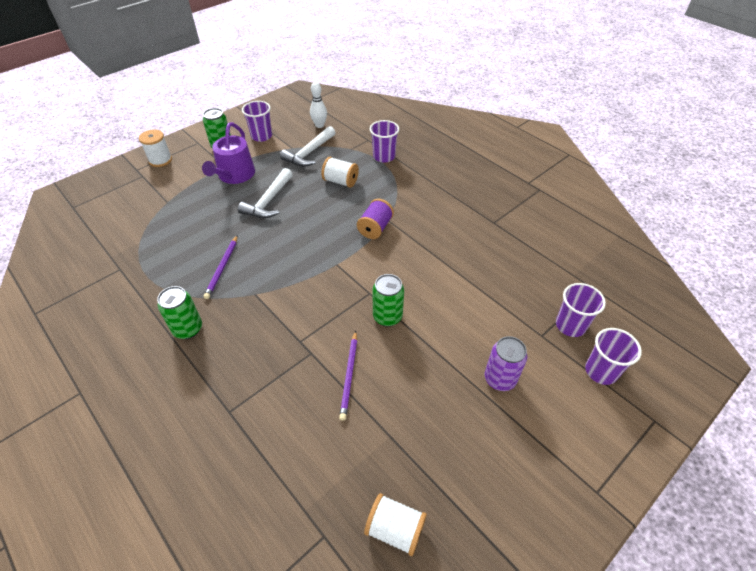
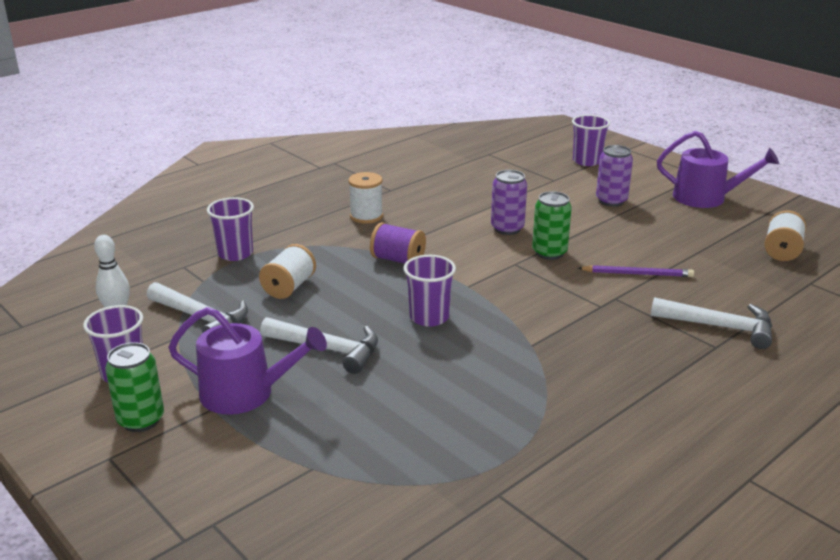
camera: 90 degrees left, 20 degrees down
(160, 160) = (159, 505): white spool -> white spool (366, 216)
(188, 329) = (607, 395): green can -> none
(222, 268) = (485, 379): purple pencil -> none
(256, 422) = (720, 327): none -> white hammer
(430, 292) = (507, 228): none -> purple can
(525, 480) = (706, 198): none -> purple watering can
(570, 325) = (538, 167): purple cup -> purple cup (429, 317)

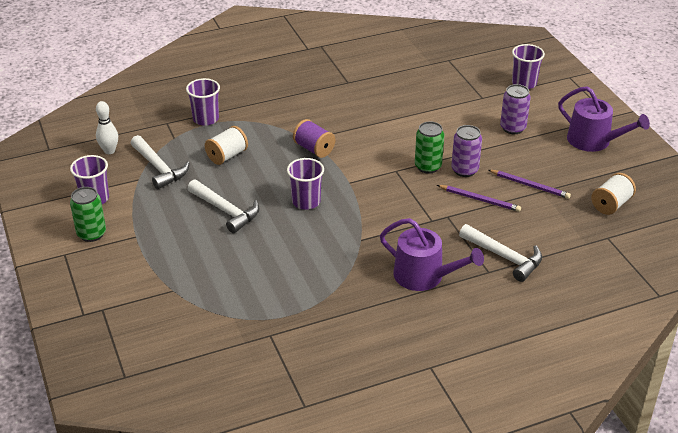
camera: 20 degrees right, 10 degrees up
(246, 393) = (160, 230): purple watering can -> purple watering can (424, 276)
(366, 216) = (315, 104): white spool -> none
(507, 228) = (412, 138): purple can -> purple can (464, 170)
(679, 249) = (530, 185): none -> purple pencil

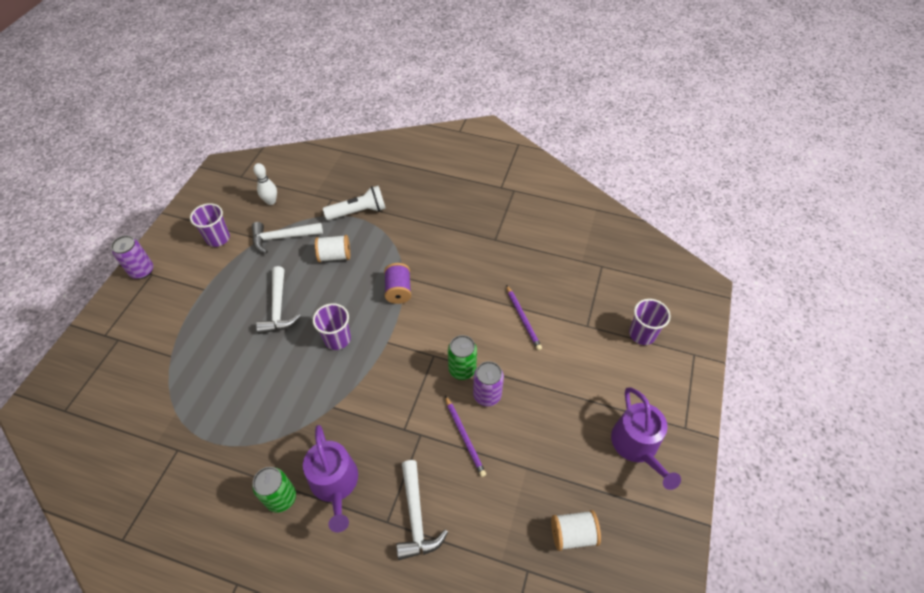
camera: 40 degrees right, 15 degrees up
(91, 234) = (183, 268): green can -> green can (281, 498)
(159, 168) = (282, 238): white hammer -> white hammer turned 75 degrees clockwise
(206, 119) = (358, 212): purple cup -> white flashlight
(513, 128) = (577, 378): purple can -> purple can (142, 271)
(530, 185) = (523, 454): purple pencil -> purple pencil (523, 318)

